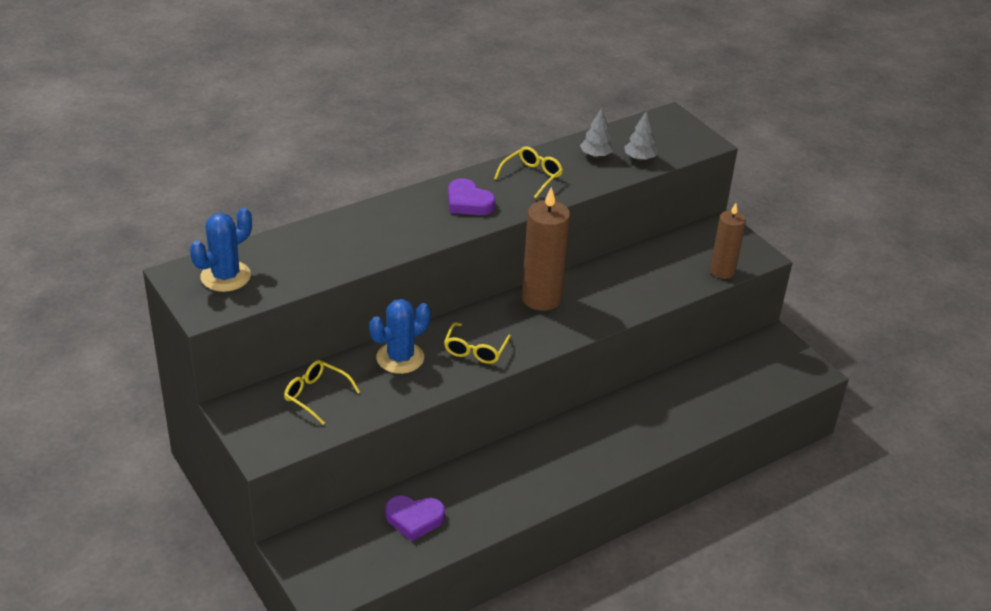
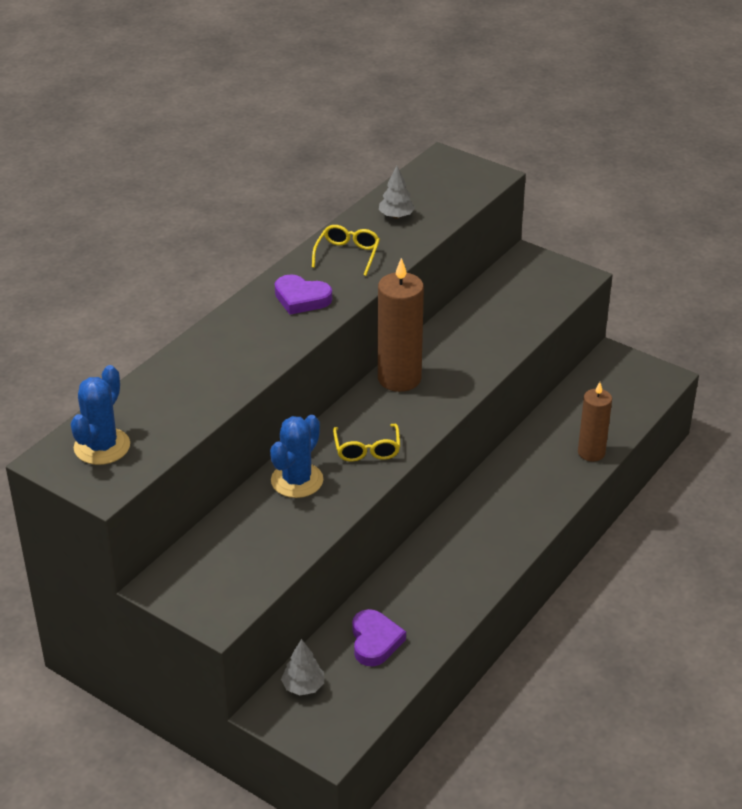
camera: 20 degrees left, 0 degrees up
(316, 395) = (235, 545): yellow glasses -> none
(414, 519) = (375, 641): purple heart -> purple heart turned 75 degrees counterclockwise
(639, 158) = (440, 208): grey tree -> grey tree (303, 686)
(722, 271) = (554, 301): brown candle -> brown candle (591, 453)

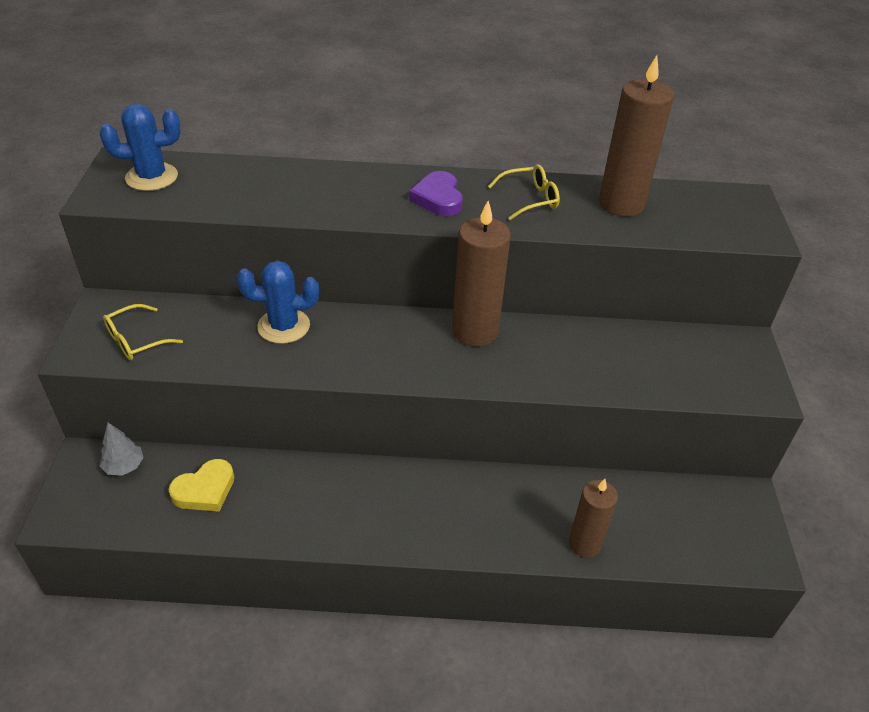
camera: 55 degrees right, 5 degrees up
(367, 450) = (358, 351): yellow glasses -> yellow glasses (136, 340)
(375, 641) = (205, 490): purple heart -> yellow heart
(396, 216) = (621, 204): grey tree -> brown candle

